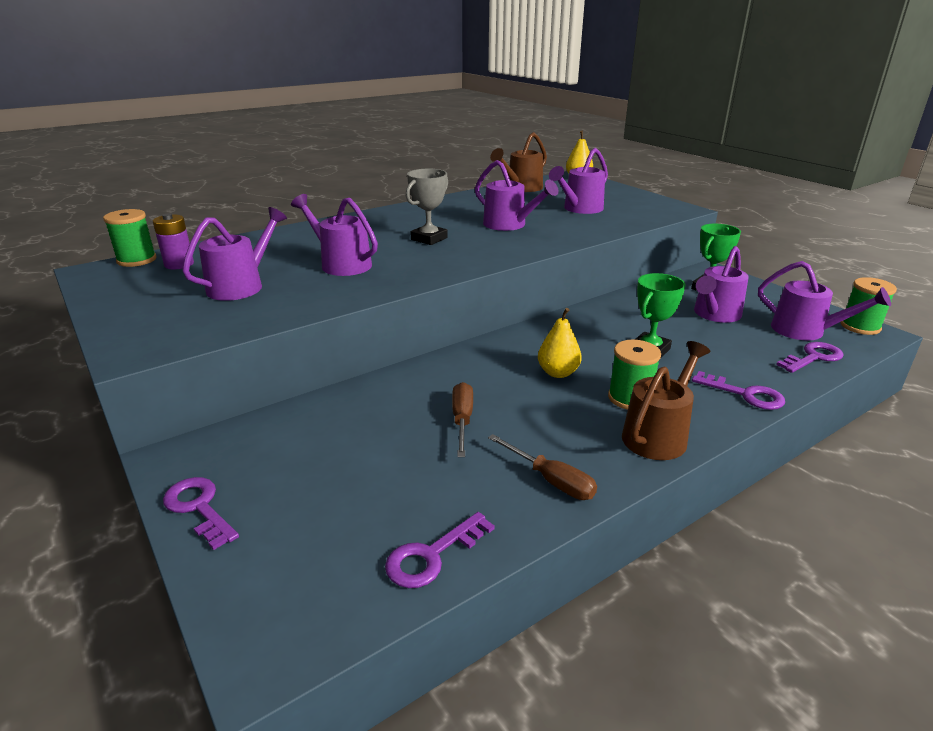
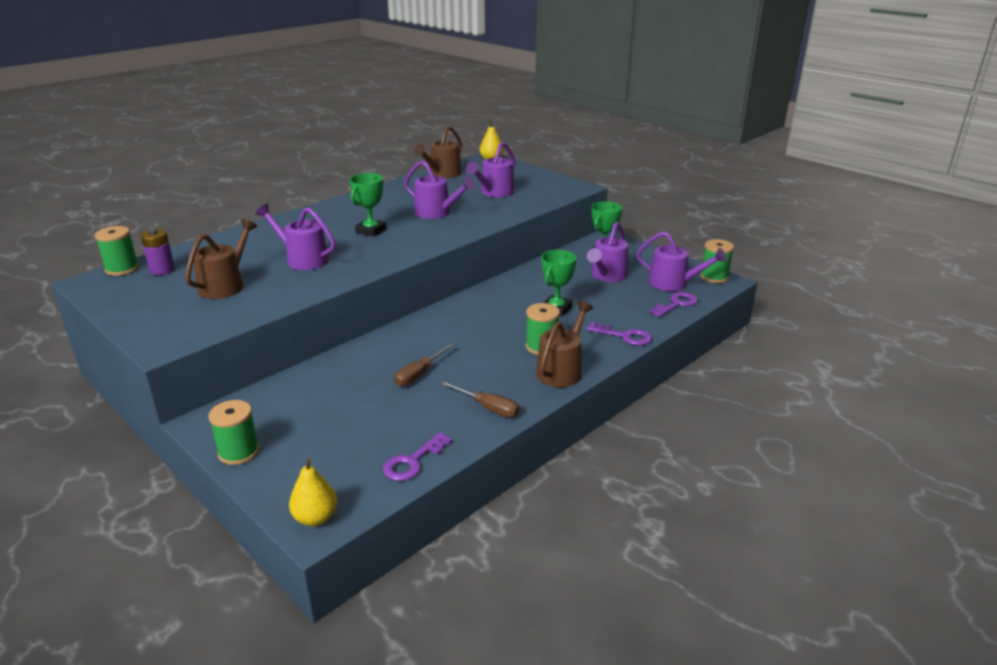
camera: 10 degrees left, 0 degrees up
(199, 508) = (239, 452): purple key -> green spool
(241, 285) = (225, 285): purple watering can -> brown watering can
(429, 239) = (371, 230): grey trophy -> green trophy
(462, 420) = (419, 374): brown screwdriver -> brown screwdriver turned 135 degrees counterclockwise
(558, 373) = (487, 333): yellow pear -> yellow pear (315, 518)

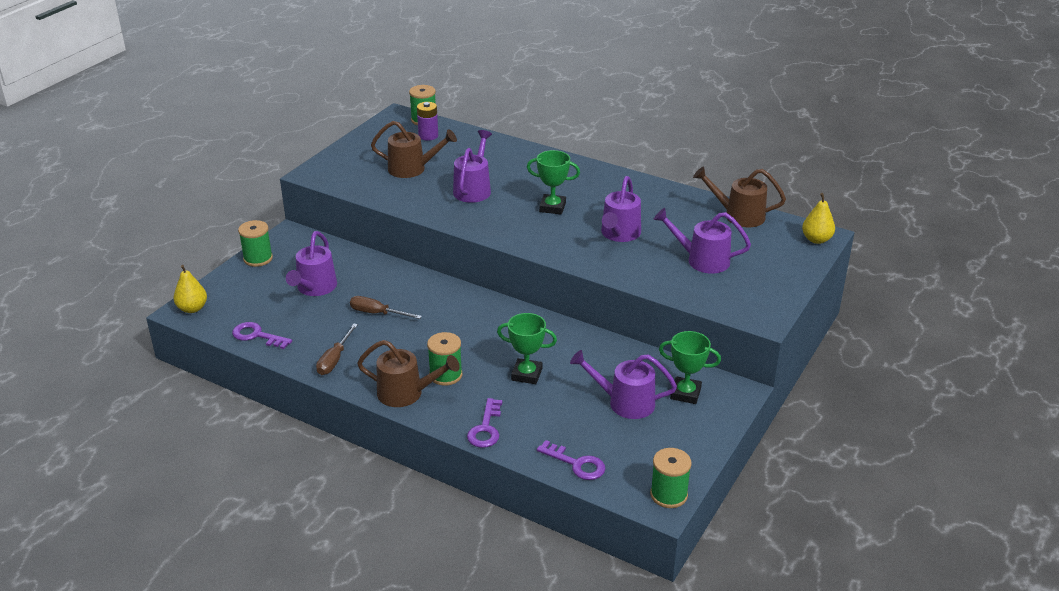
camera: 75 degrees right, 5 degrees up
(674, 284) = (630, 459): purple watering can -> purple watering can (314, 288)

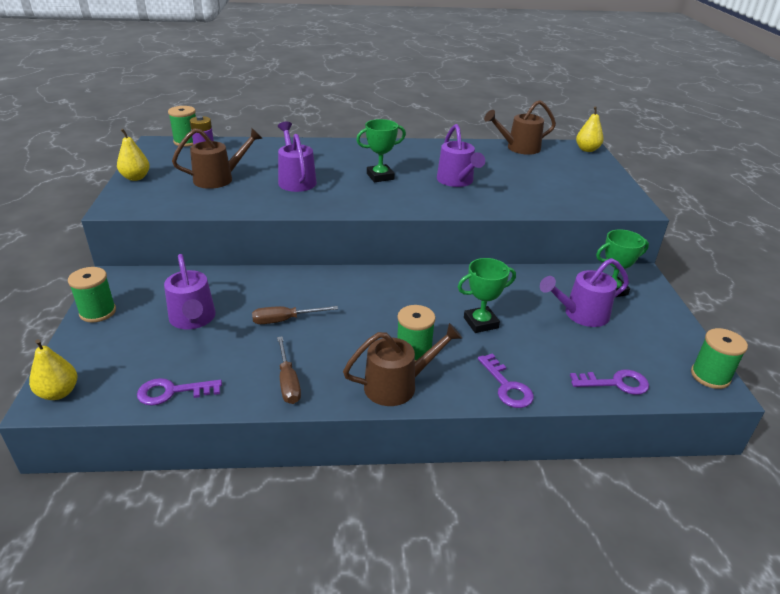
camera: 35 degrees left, 0 degrees up
(350, 149) = (136, 178): none -> yellow pear
(701, 260) = (538, 182): purple watering can -> none

